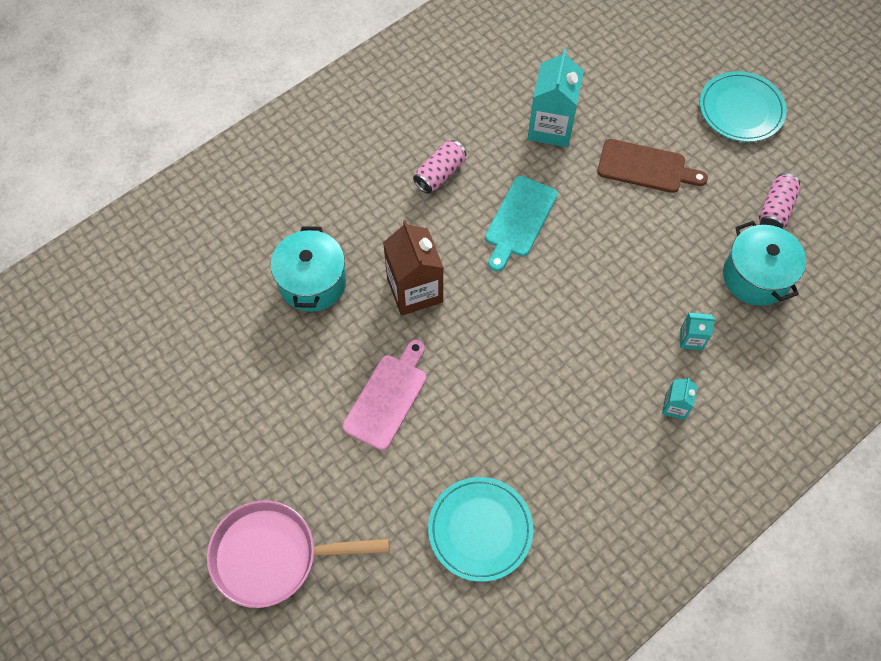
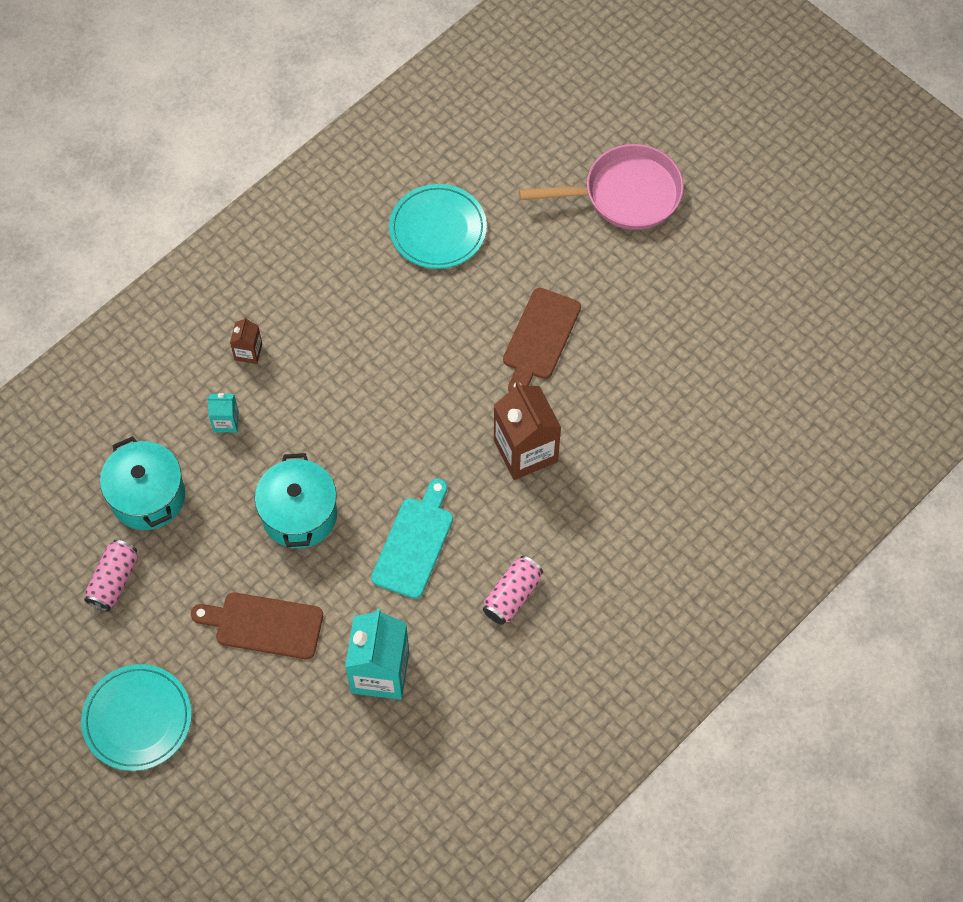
camera: 175 degrees right, 0 degrees up
(312, 282) = (639, 451): turquoise pot -> turquoise pot (299, 514)
(387, 397) = (539, 338): pink cutting board -> brown cutting board
(675, 406) = (248, 352): turquoise carton -> brown carton

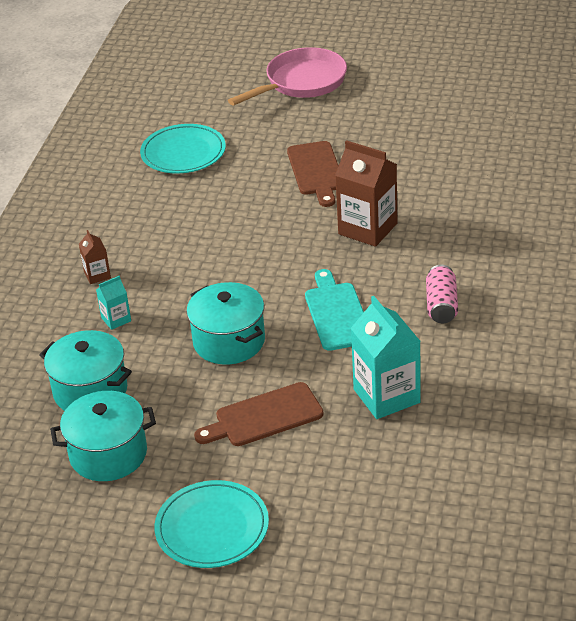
camera: 30 degrees left, 25 degrees down
(114, 581) = (108, 454): pink can -> turquoise pot

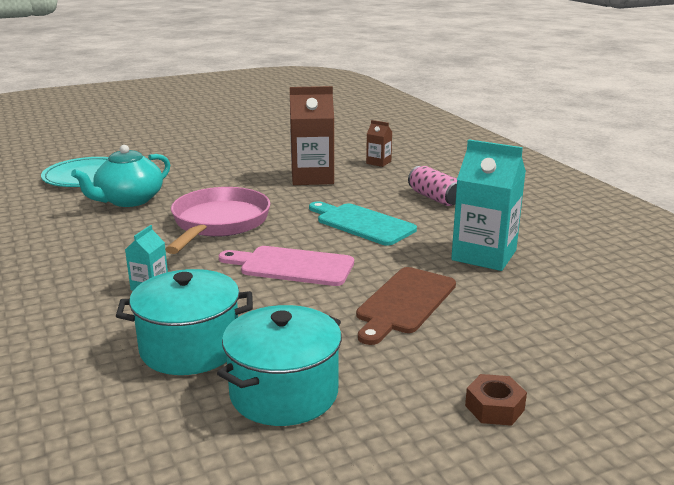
camera: 40 degrees left, 15 degrees down
(97, 275) = (87, 263): brown carton -> brown carton (378, 162)
(187, 203) = (129, 200): none -> turquoise teapot
(212, 528) = (494, 408): turquoise plate -> brown nut
(229, 341) = (292, 266): turquoise pot -> pink cutting board
(301, 82) = (148, 128): pink pan -> pink pan (219, 223)
(316, 171) = (224, 161): brown cutting board -> none

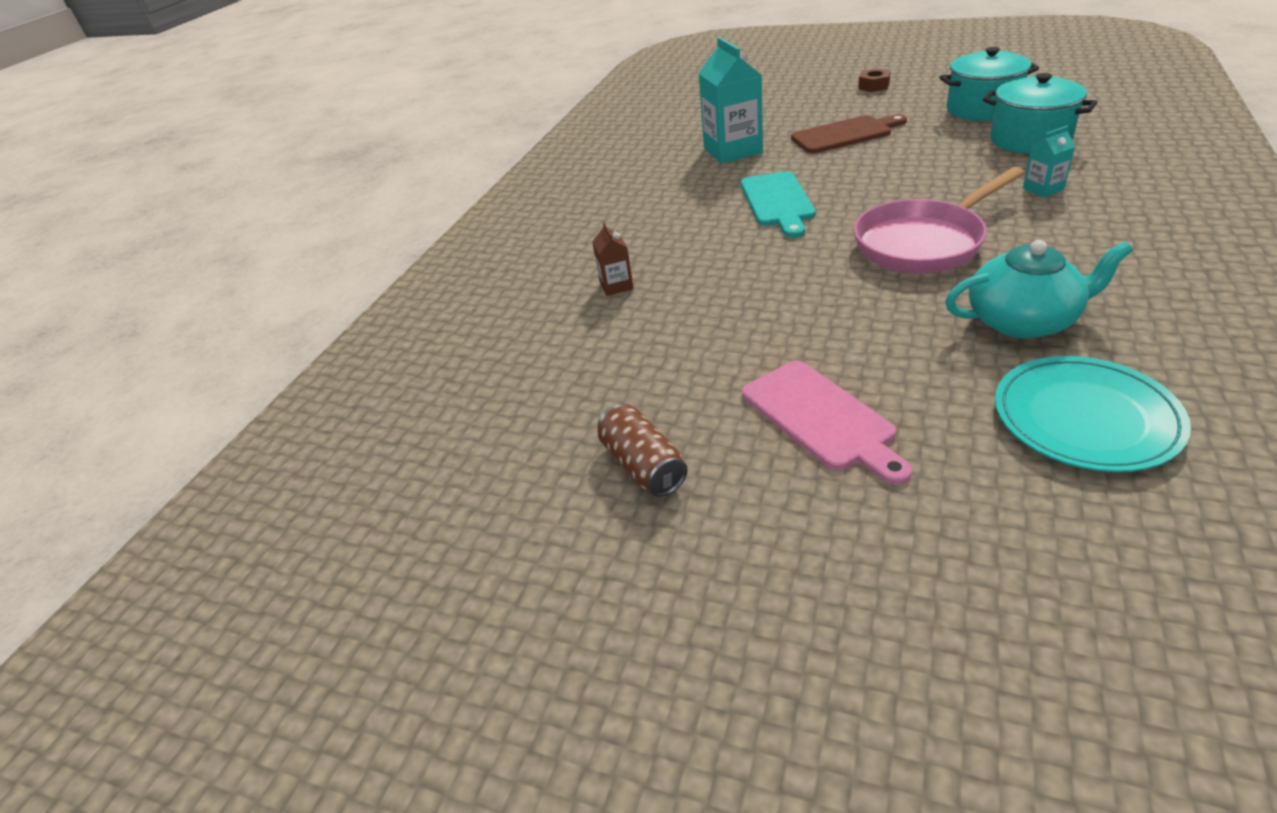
camera: 130 degrees left, 15 degrees up
(259, 130) = (643, 465): none -> brown can
(292, 266) = (895, 177): pink cutting board -> pink cutting board (821, 418)
(312, 177) = (734, 284): brown carton -> none
(434, 198) = (663, 211): pink can -> none

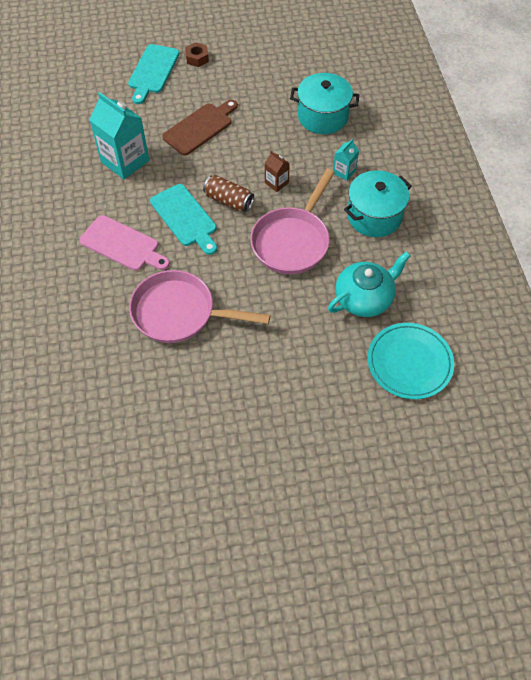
camera: 35 degrees left, 20 degrees up
(616, 286) = (116, 332): brown carton -> brown carton (276, 183)
(643, 465) = (211, 471): brown can -> brown can (229, 201)
(712, 283) = (179, 313): none -> pink pan
(812, 92) = (153, 71): none -> turquoise cutting board
(821, 418) = (289, 405): pink cutting board -> pink cutting board (122, 245)
(982, 109) = (283, 82): turquoise pot -> turquoise pot (374, 216)

